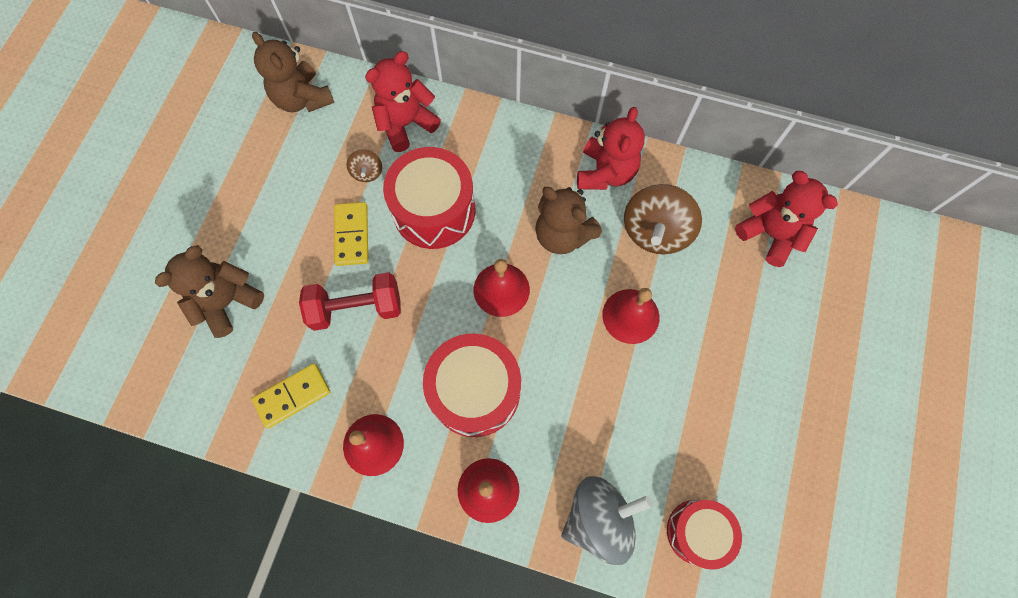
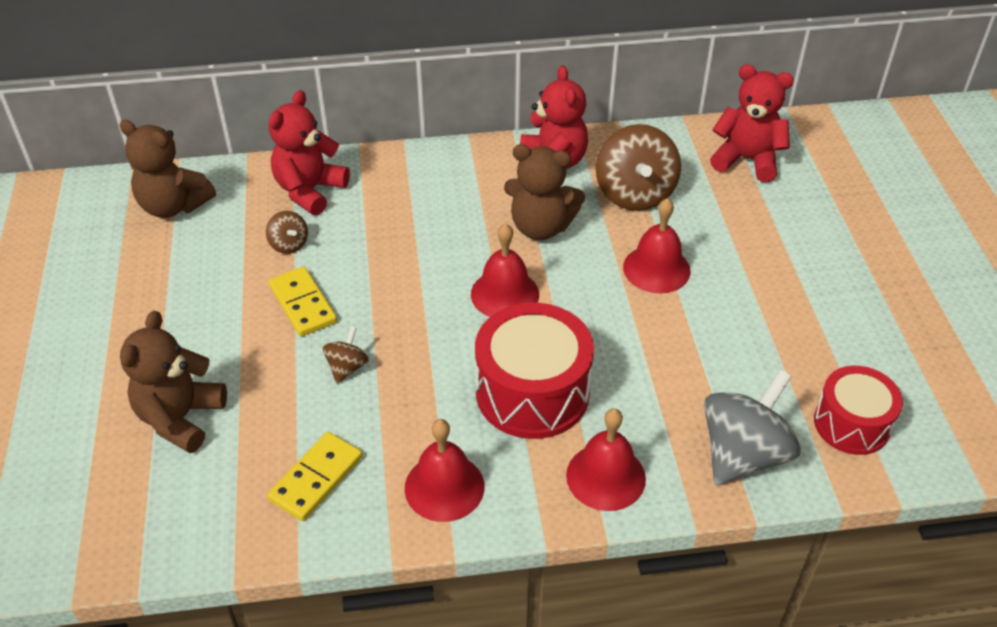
camera: 25 degrees left, 25 degrees down
(356, 308) = (347, 367): red dumbbell -> brown spinning top
(434, 210) = (386, 252): red drum -> none

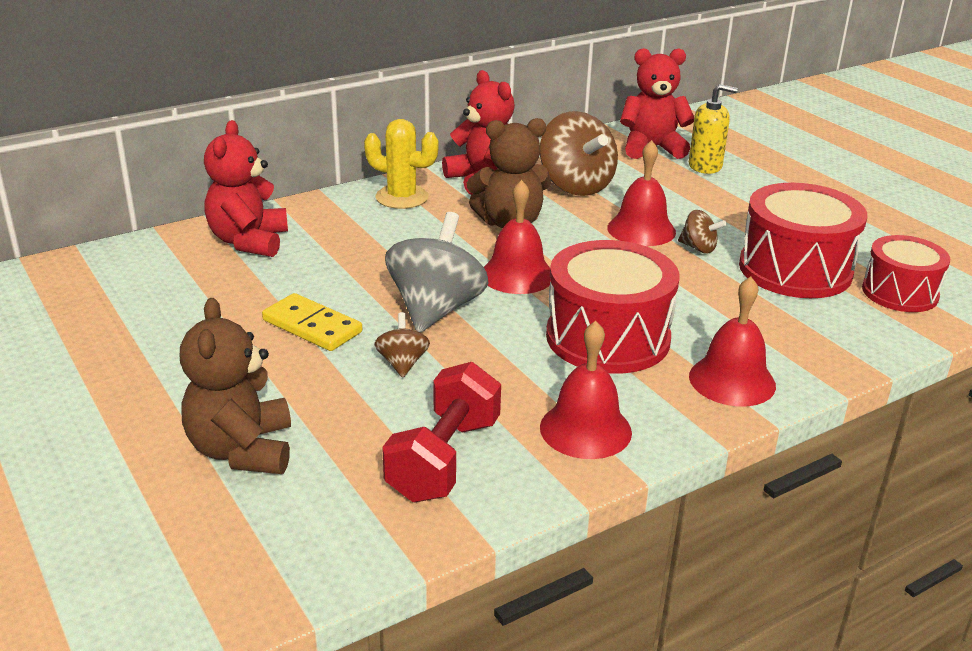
camera: 25 degrees left, 15 degrees down
(173, 206) = (97, 281): brown teddy bear -> none
(289, 244) = (258, 285): brown spinning top -> brown spinning top (698, 248)
(316, 478) = (444, 459): yellow domino -> red dumbbell
(466, 169) = (402, 197): none -> yellow cactus
(743, 454) = (834, 334): grey spinning top -> grey spinning top (436, 309)
(768, 363) = (795, 269): none -> red drum
(783, 199) = (705, 166): none -> yellow soap dispenser

